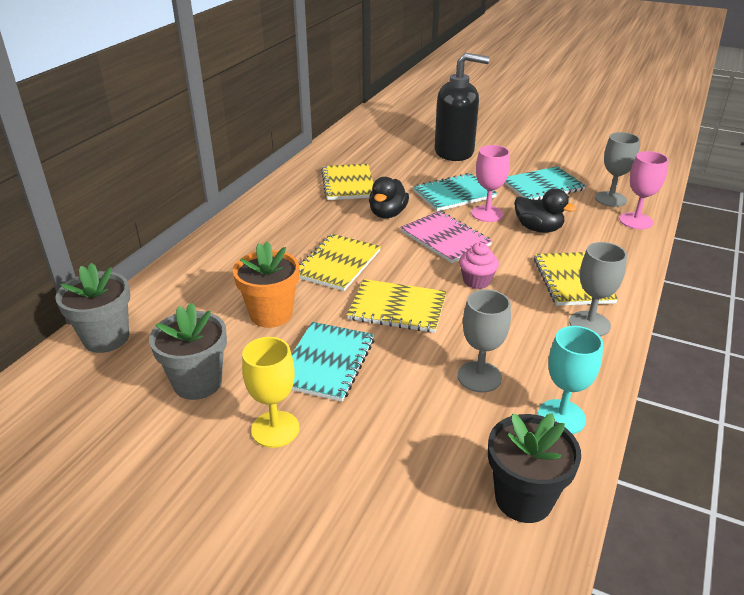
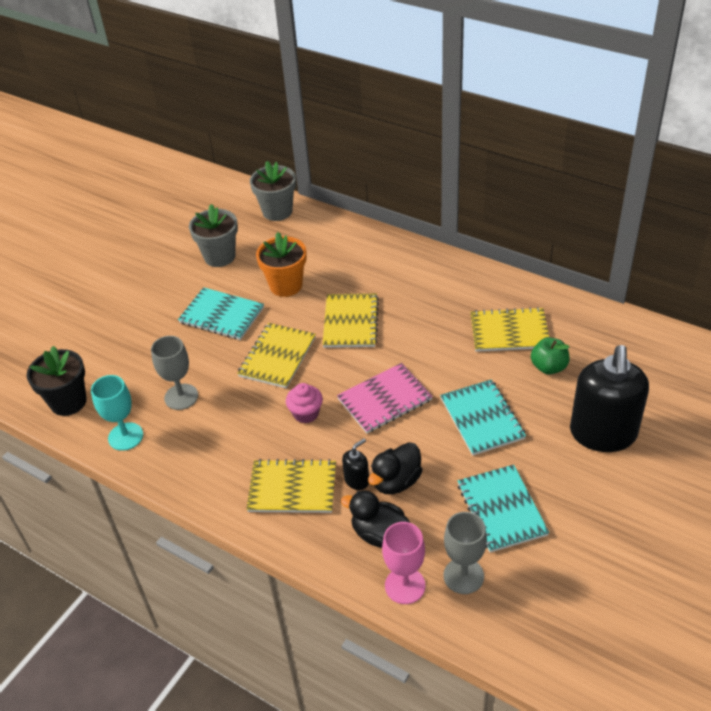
camera: 100 degrees right, 10 degrees up
(275, 429) = (166, 293): yellow goblet -> none
(337, 264) = (350, 322): yellow notebook -> yellow notebook turned 60 degrees clockwise
(387, 214) = (439, 360): black duck -> black duck (379, 534)
(389, 169) = (549, 367): none -> green apple
(487, 214) = (433, 442): pink goblet -> none
(546, 247) = (357, 480): none -> black soap dispenser
(589, 324) = (224, 483): grey goblet -> none

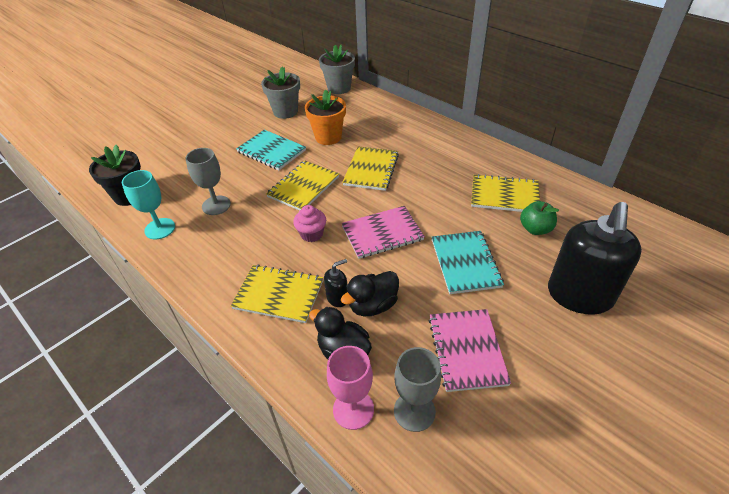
camera: 10 degrees right, 0 degrees up
(501, 509) = (467, 350): turquoise notebook -> pink notebook

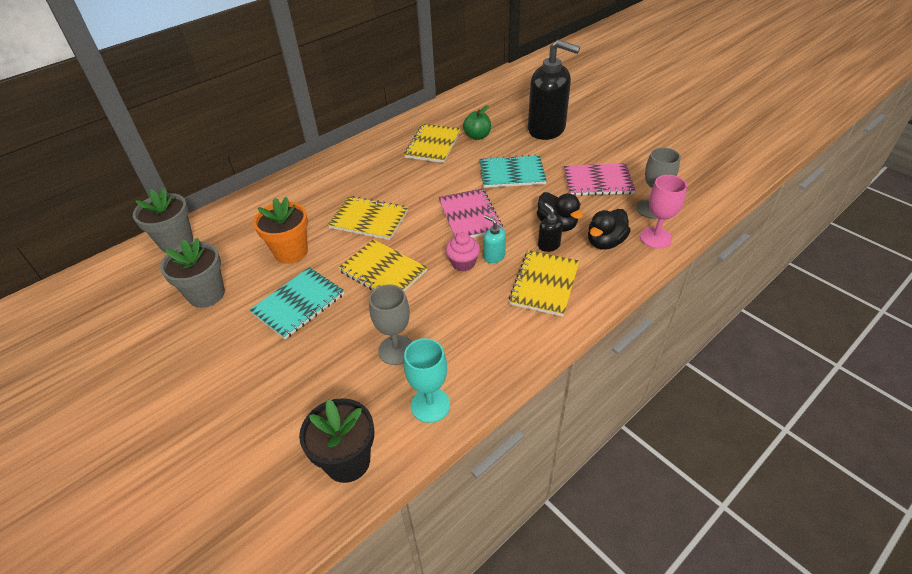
camera: 85 degrees left, 0 degrees up
(321, 255) = (494, 256): none -> turquoise soap dispenser

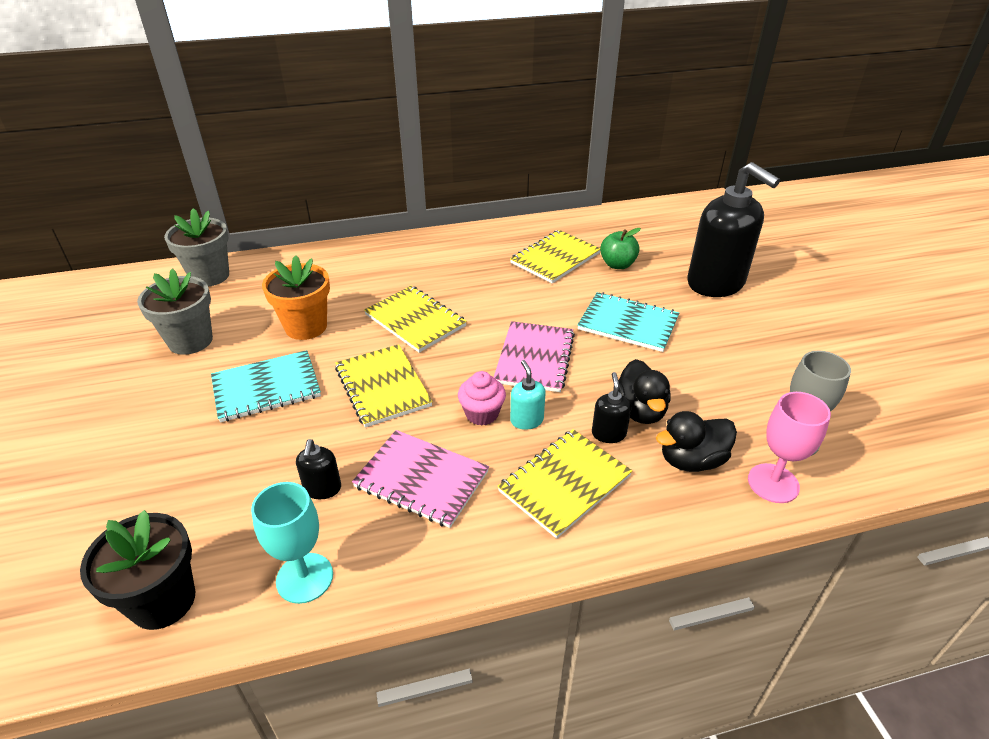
camera: 25 degrees right, 5 degrees down
(396, 350) = (322, 489): grey goblet -> black soap dispenser
(598, 181) = (740, 373): pink notebook -> pink notebook (421, 479)

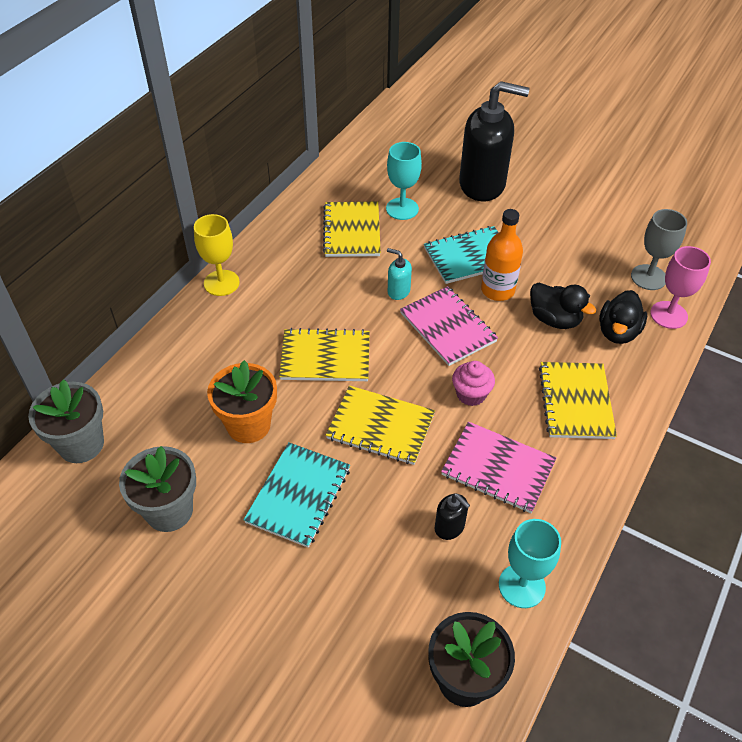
camera: 45 degrees left, 10 degrees up
(418, 241) = (221, 283): none -> yellow goblet
(421, 479) = (498, 468): pink notebook -> pink notebook turned 45 degrees clockwise
(526, 420) = (502, 377): turquoise soap dispenser -> turquoise soap dispenser (398, 291)
(608, 433) = (557, 349): black soap dispenser -> none
(617, 264) = (402, 209): green apple -> turquoise goblet
(617, 359) = (497, 290): none -> orange bottle

